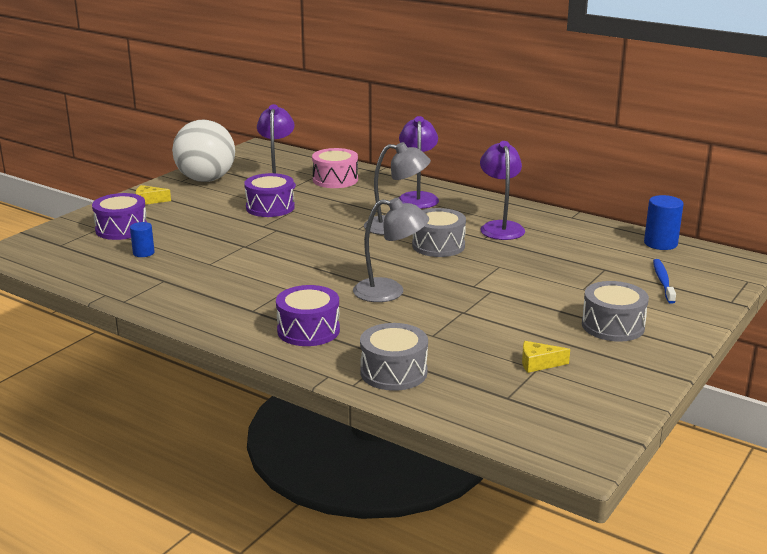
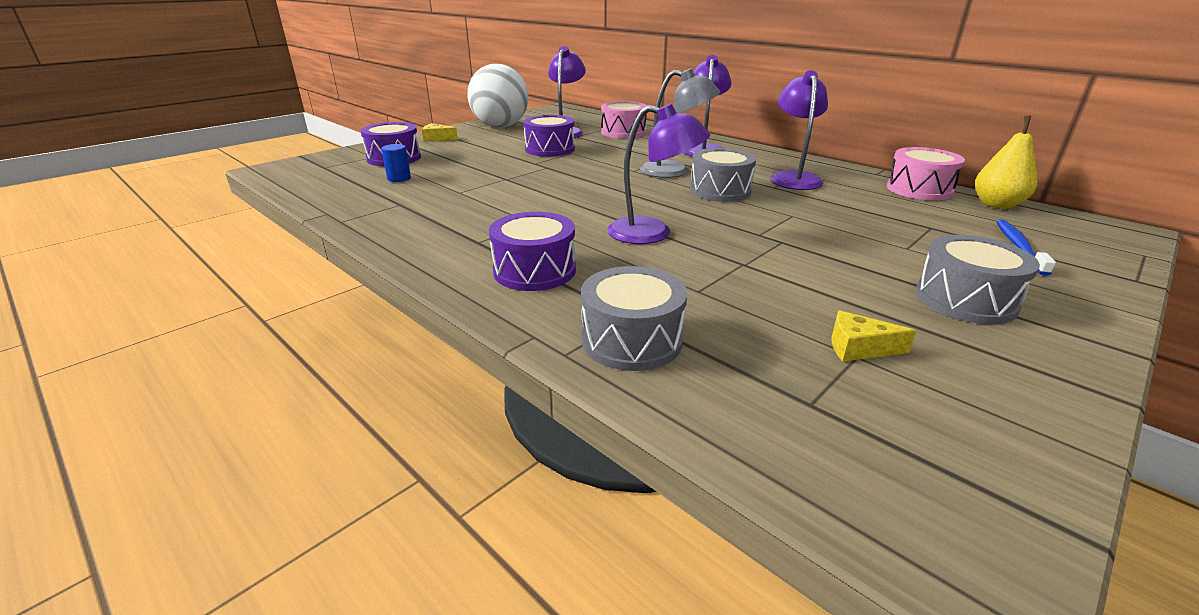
camera: 10 degrees right, 5 degrees up
(389, 292) = (652, 233): grey lamp -> purple lamp
(603, 232) = (919, 189): none -> pink drum
(660, 243) = (997, 205): blue cylinder -> yellow pear

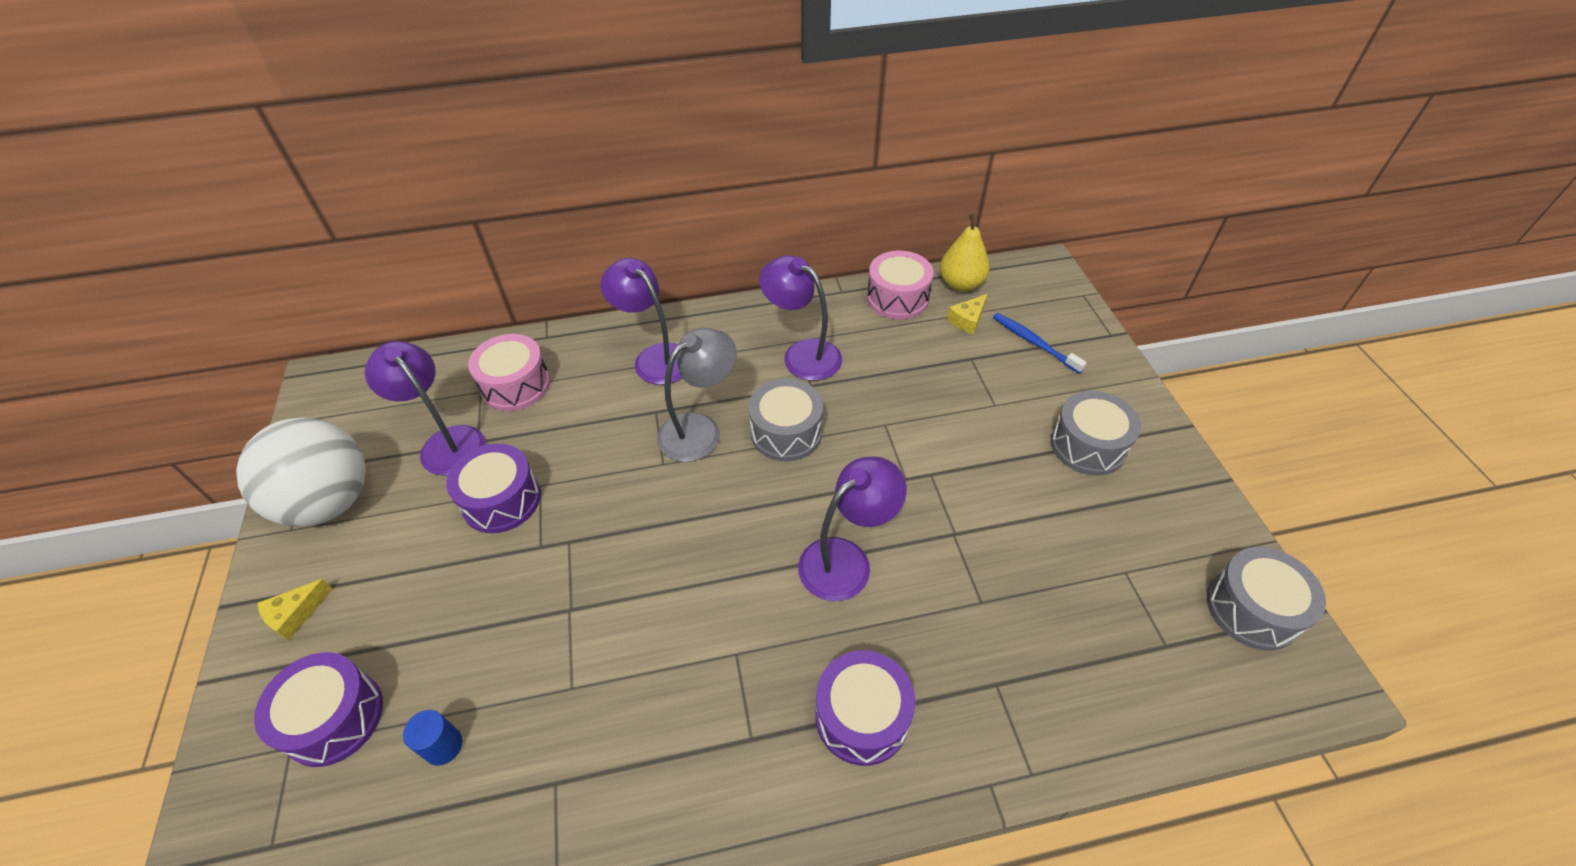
camera: 55 degrees left, 20 degrees up
(632, 340) = (1035, 707): grey drum -> grey drum (1252, 609)
(858, 348) = (1116, 562): yellow cheese -> yellow cheese (967, 320)

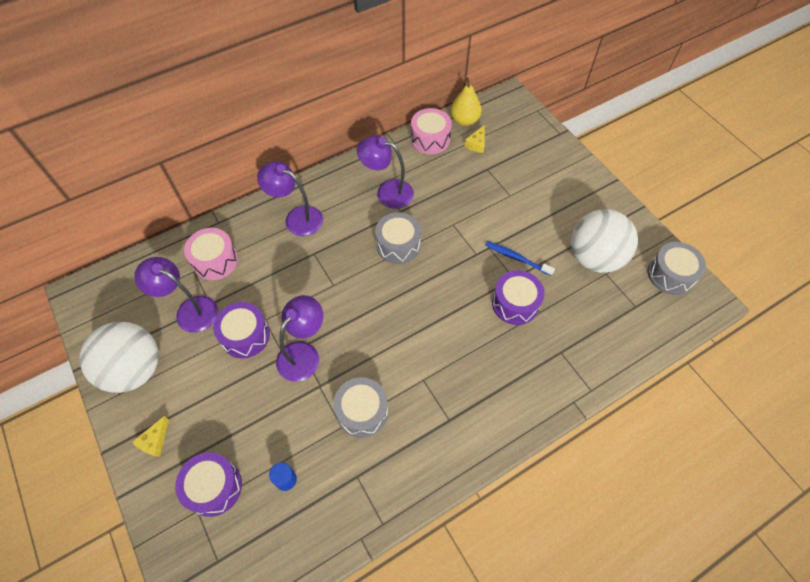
camera: 20 degrees left, 10 degrees up
(700, 429) = (346, 257): grey lamp -> none
(846, 559) = (461, 310): purple lamp -> purple lamp (303, 353)
(862, 716) = (500, 390): purple drum -> purple drum (515, 303)
(1034, 343) = (519, 149): blue toothbrush -> blue toothbrush (516, 258)
(1088, 445) = (567, 206): grey drum -> grey drum (362, 412)
(1111, 540) = (594, 258): none -> white ball

